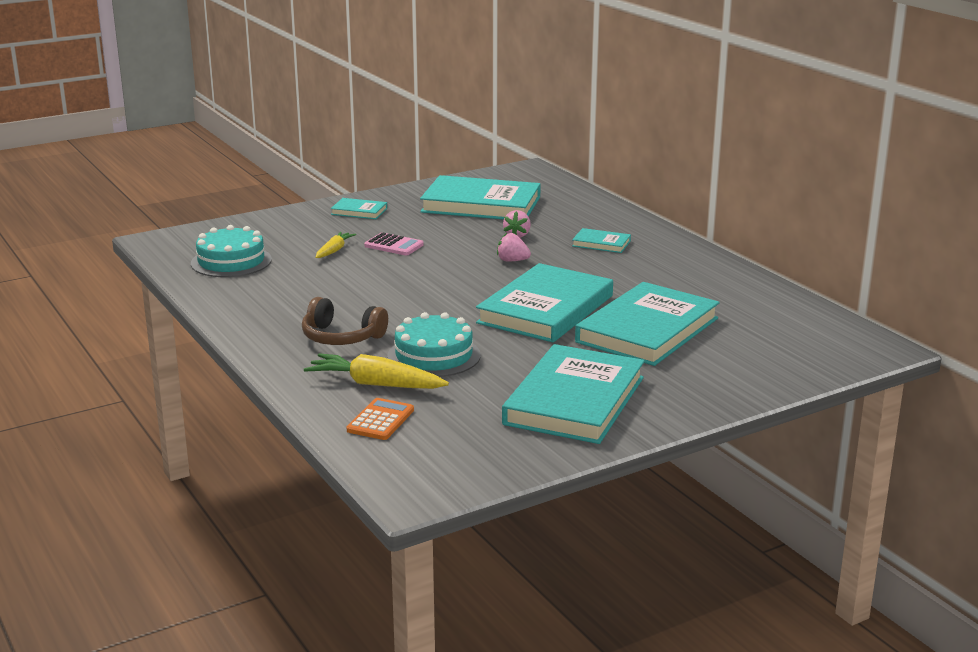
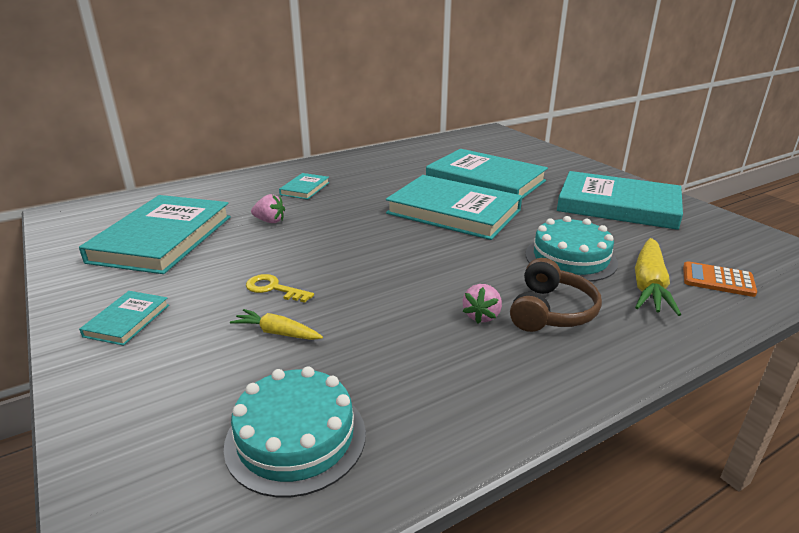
camera: 90 degrees left, 5 degrees up
(394, 245) = (274, 289): pink calculator -> yellow key
(512, 261) = (338, 224): pink strawberry -> pink strawberry (481, 316)

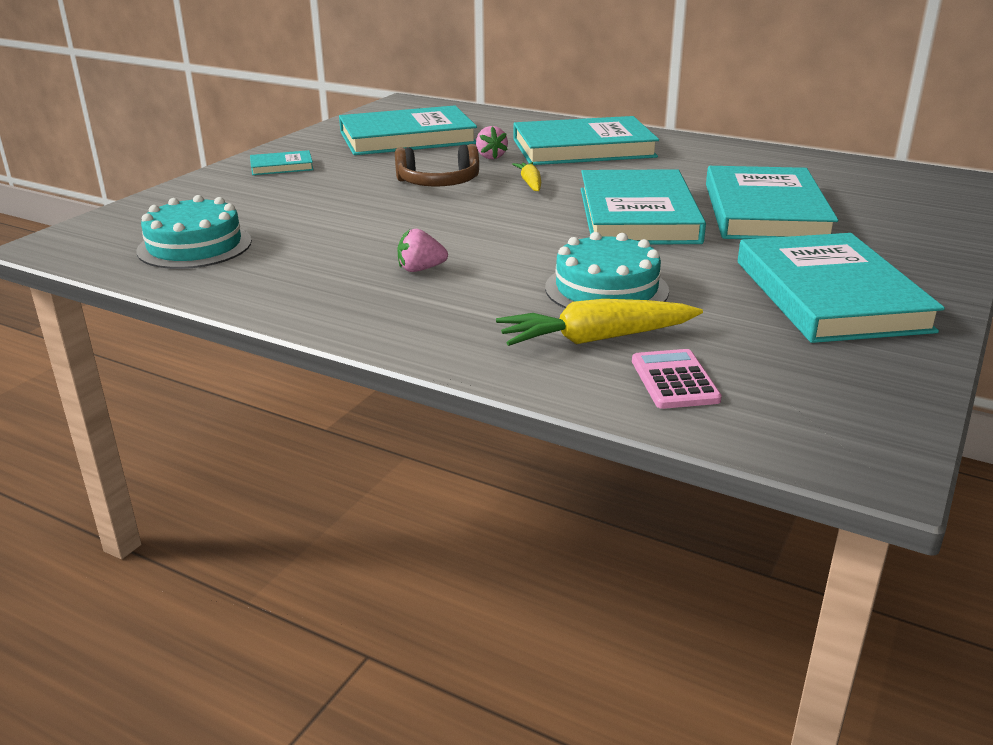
camera: 60 degrees right, 0 degrees up
(274, 289) = (374, 190): yellow key -> none
(277, 333) = (312, 208): yellow carrot -> yellow carrot (530, 183)
(305, 188) = (583, 148): turquoise book -> turquoise book, size x2.24
(550, 311) = (467, 296): brown headphones -> brown headphones (439, 183)
(718, 280) = (674, 380): orange calculator -> pink calculator

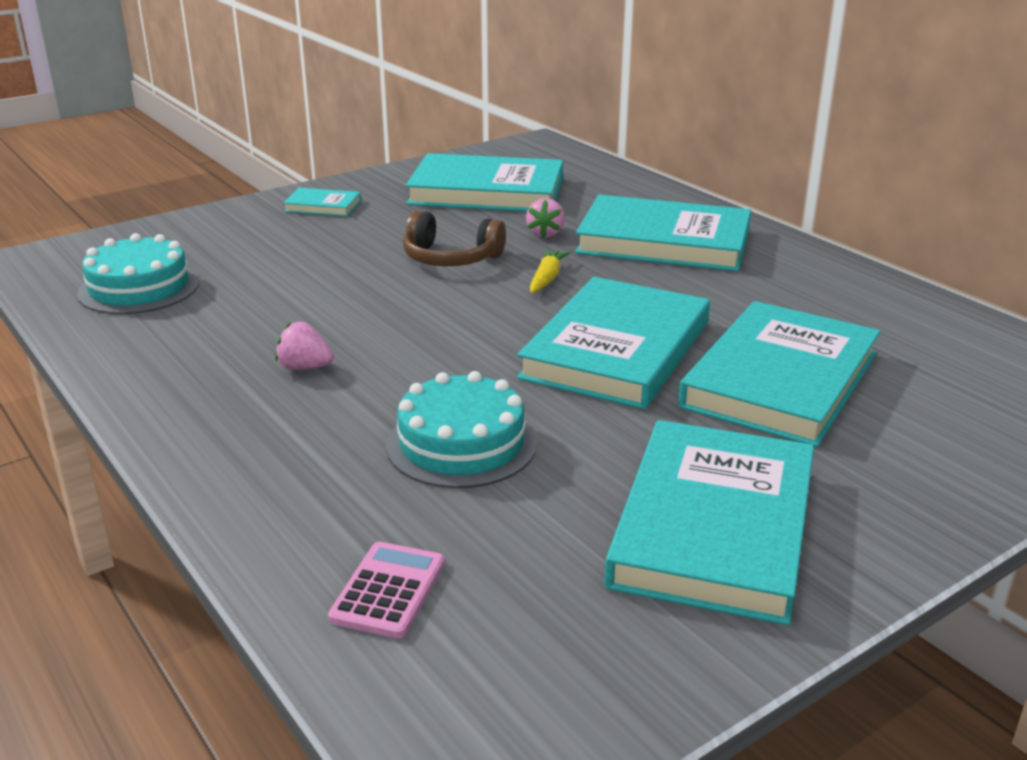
camera: 25 degrees right, 0 degrees up
(596, 339) = (372, 508): yellow carrot -> none

